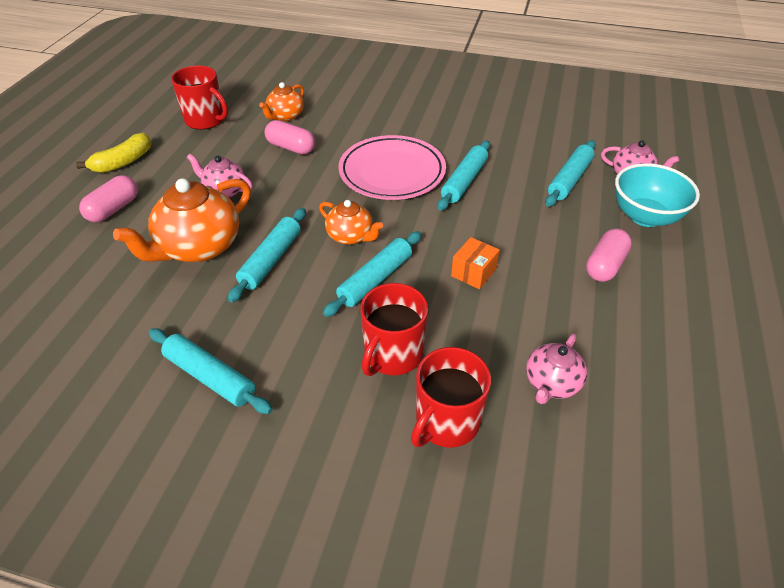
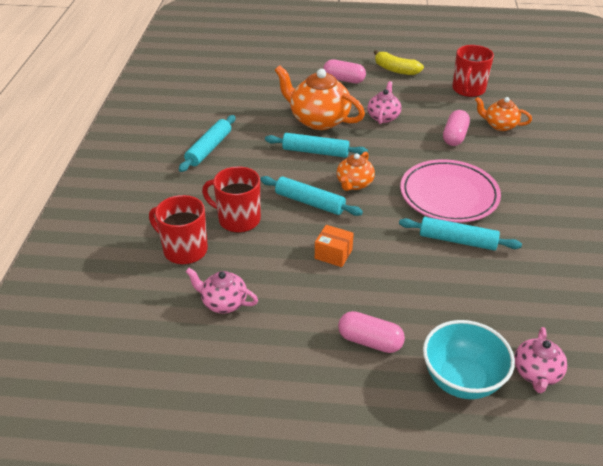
camera: 80 degrees right, 5 degrees down
(569, 180) = (500, 318): turquoise rolling pin -> none

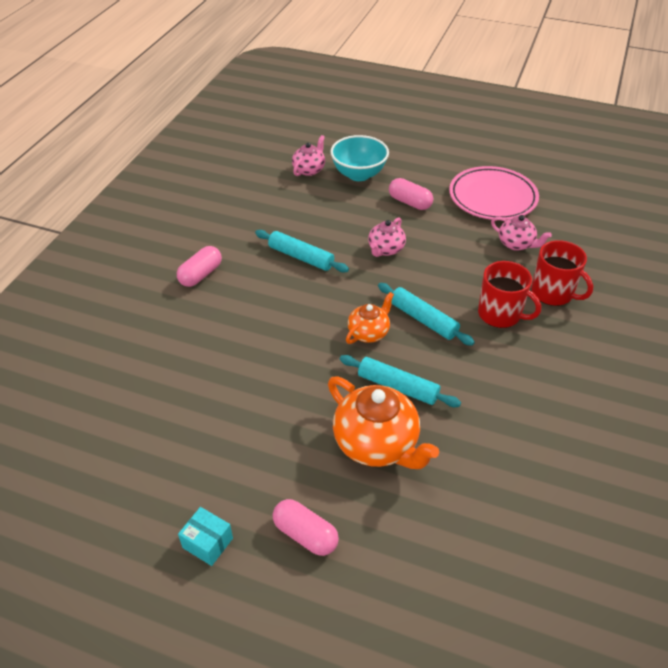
camera: 165 degrees left, 5 degrees up
(209, 149) = (532, 420): turquoise rolling pin -> none
(333, 254) = (416, 265): orange box -> none
(383, 117) = (286, 430): pink teapot -> pink teapot (385, 249)
(395, 70) = (207, 543): yellow banana -> turquoise box
(449, 195) = (278, 301): pink plate -> pink plate (492, 197)
(454, 136) = (217, 376): pink capsule -> pink capsule (201, 275)
(468, 90) = (132, 462): red mug -> none
(499, 125) = (149, 383): orange teapot -> none

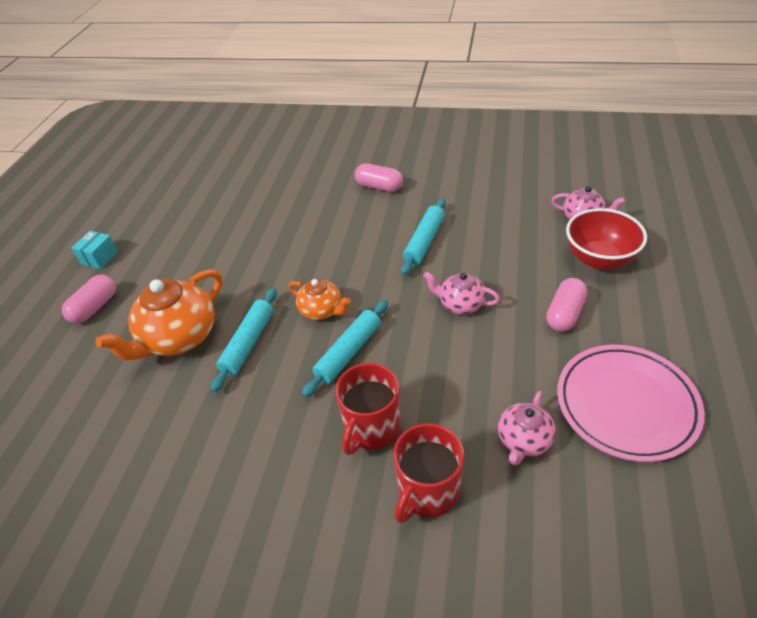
camera: 85 degrees right, 0 degrees up
(359, 174) = (599, 259): turquoise bowl -> red bowl

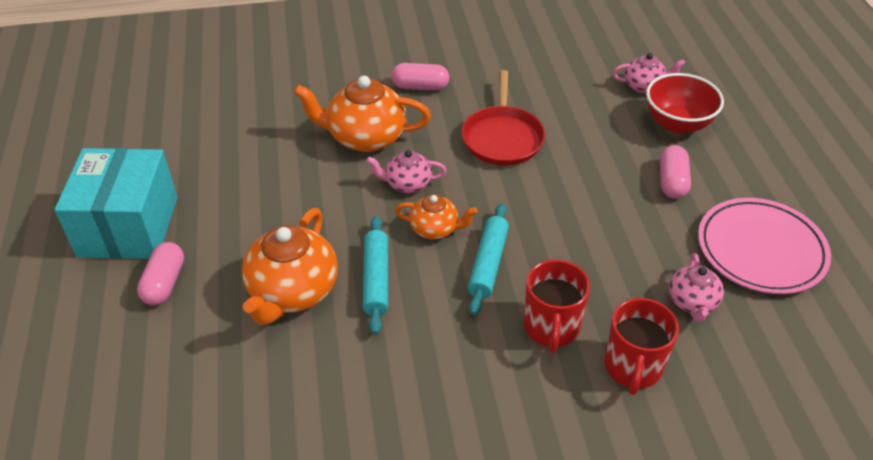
camera: 25 degrees left, 0 degrees up
(99, 257) = (128, 226): turquoise box -> turquoise box, size x2.50
(311, 221) = (365, 137): none -> orange teapot
(424, 242) = (502, 137): turquoise rolling pin -> red pan
(460, 304) = (572, 193): pink teapot -> pink teapot (407, 184)

